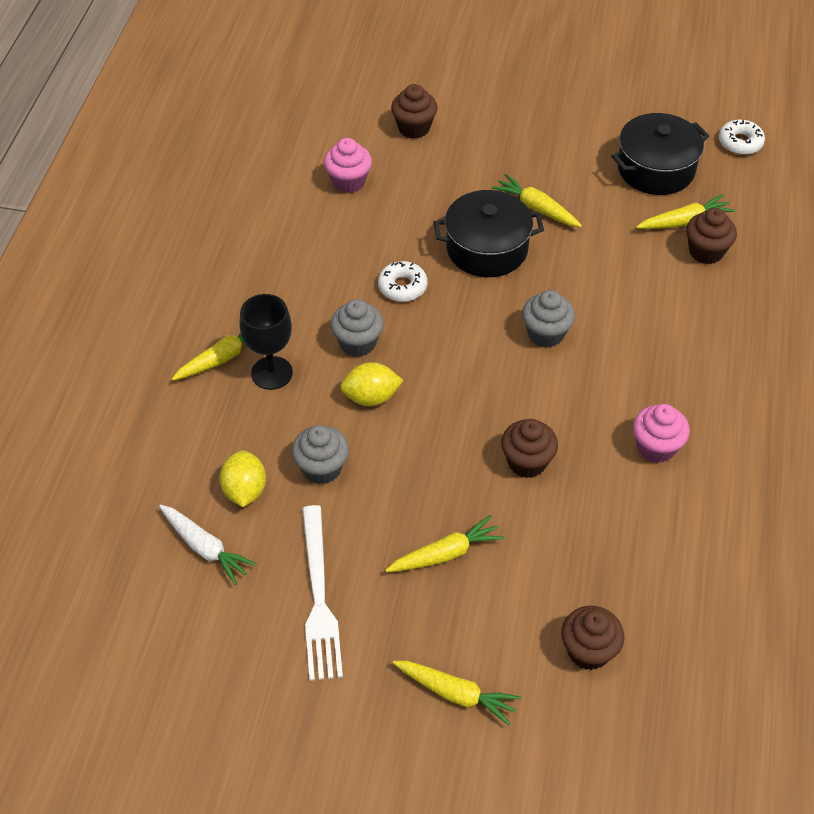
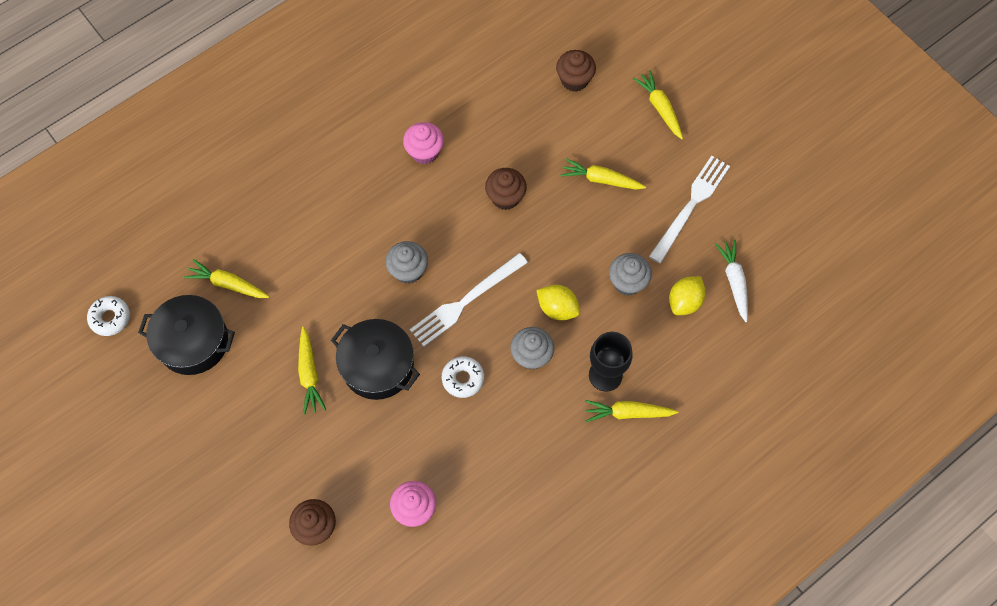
camera: 140 degrees left, 15 degrees up
(465, 345) = (466, 301): none -> white fork
(706, 252) = (243, 251): brown cupcake -> none

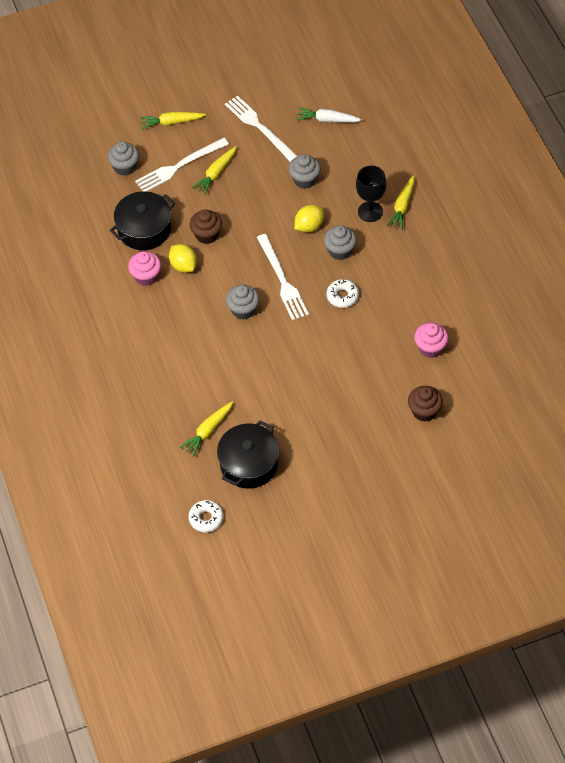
camera: 70 degrees left, 10 degrees down
(309, 374) = (304, 391): yellow carrot -> none
(378, 366) = (313, 346): black pot -> black pot (144, 229)
(574, 80) = (124, 167): brown cupcake -> grey cupcake
(597, 136) = (179, 166): none -> white fork
(684, 302) = (332, 152): yellow lemon -> yellow lemon (183, 266)

